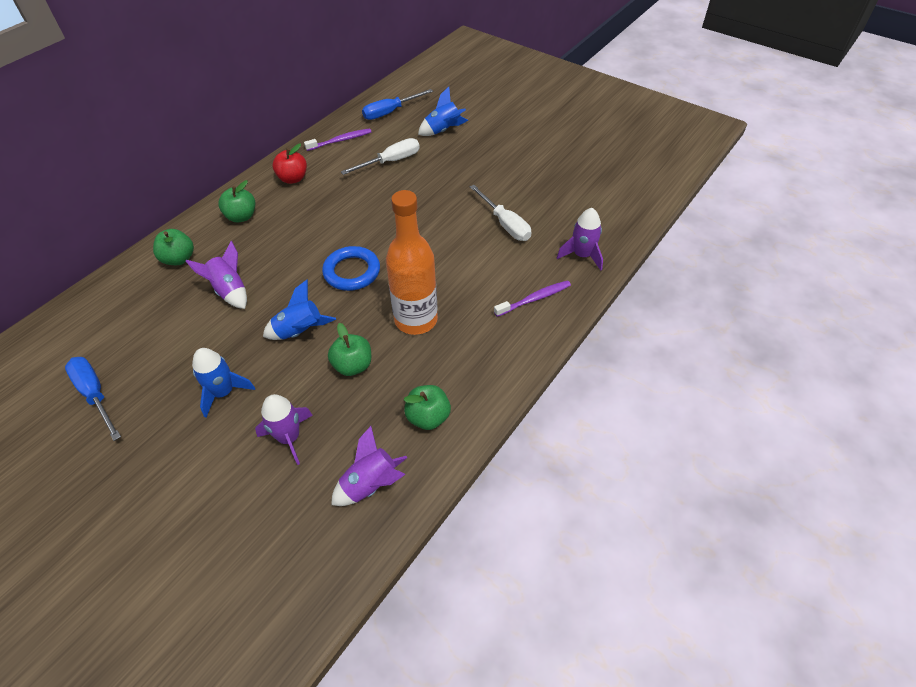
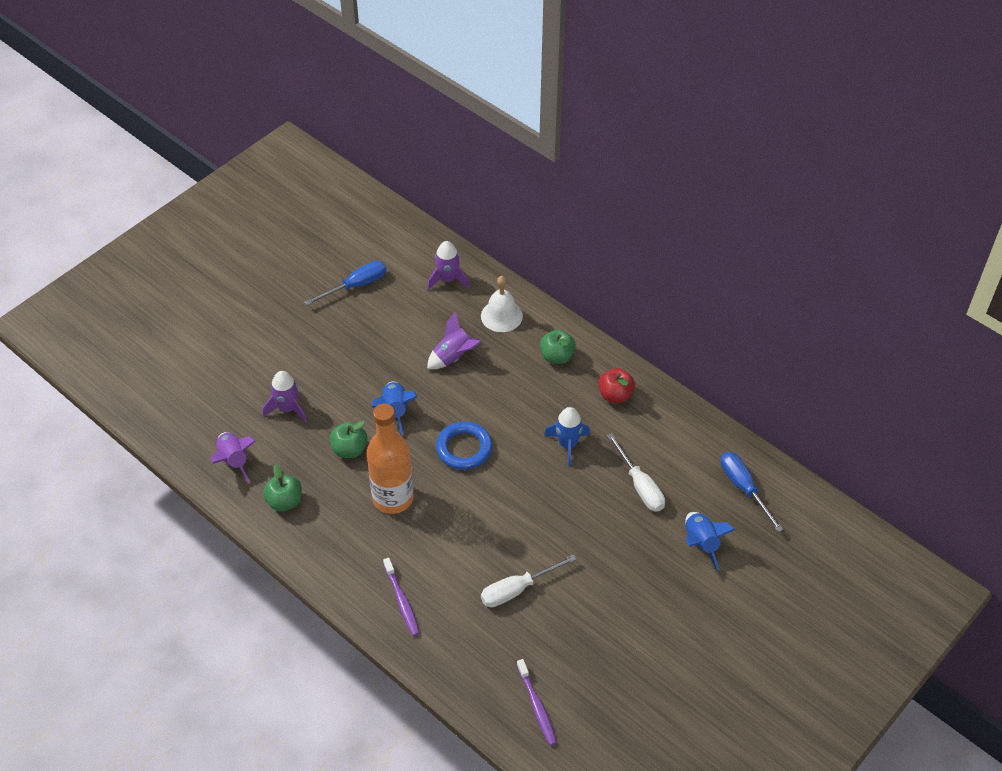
camera: 95 degrees right, 0 degrees up
(179, 259) = (501, 316): green apple -> white bell
(223, 392) = (341, 364): blue rocket -> blue rocket (568, 444)
(340, 140) = (684, 437): purple toothbrush -> purple toothbrush (537, 706)
(582, 255) = (457, 657): purple rocket -> purple rocket (448, 279)

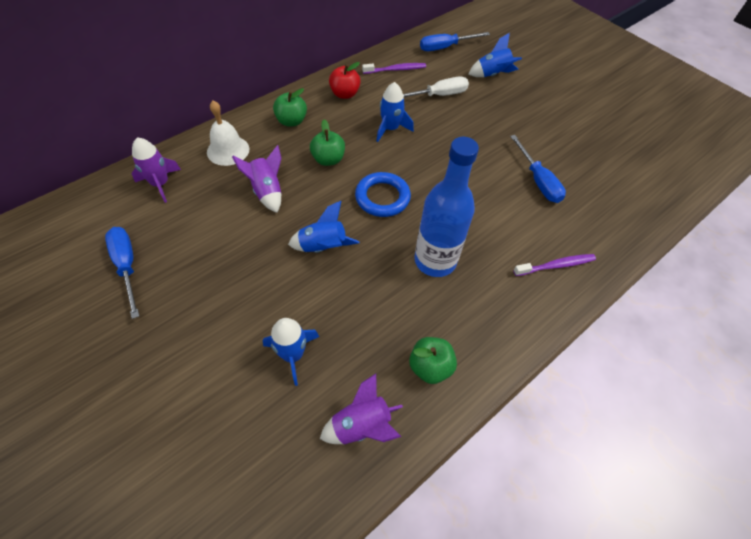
camera: 85 degrees left, 5 degrees up
(287, 408) = (293, 355): purple rocket -> blue rocket
(349, 449) = (366, 294): green apple -> green apple (328, 159)
(393, 498) = (435, 260): orange bottle -> blue bottle
(517, 589) = (538, 181): white screwdriver -> blue screwdriver
(537, 706) = (647, 184): purple toothbrush -> purple toothbrush (395, 70)

